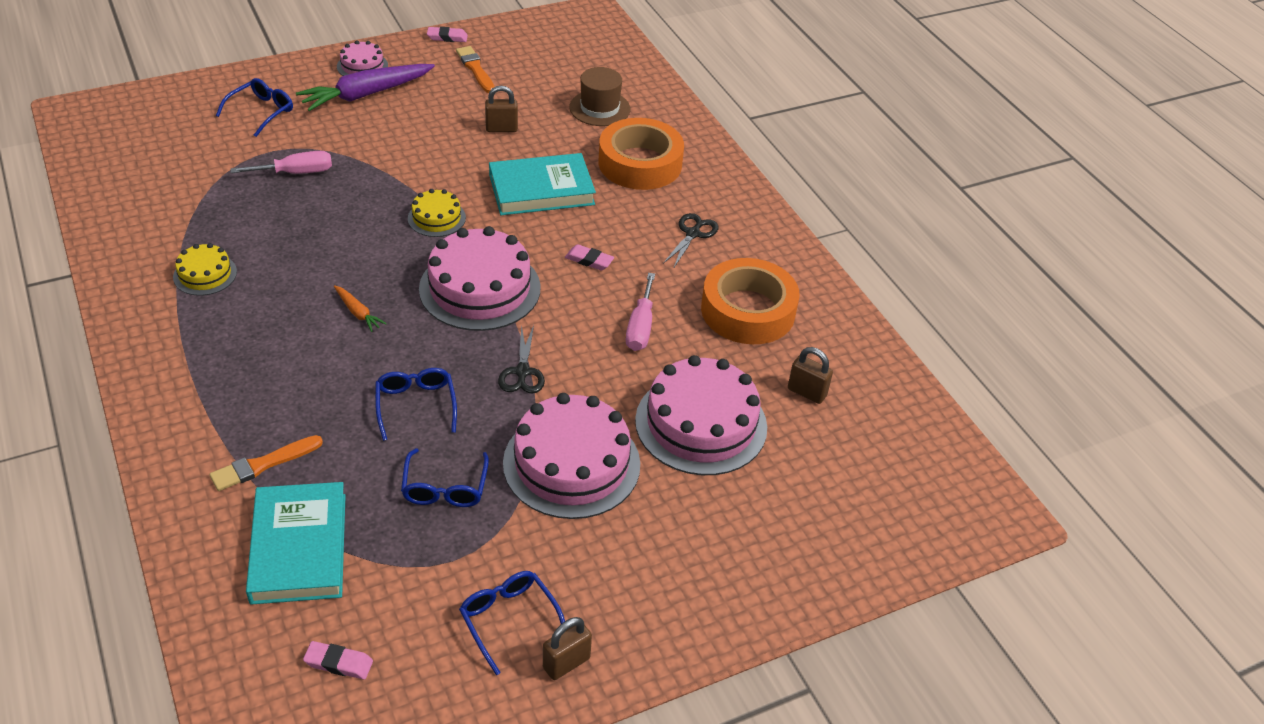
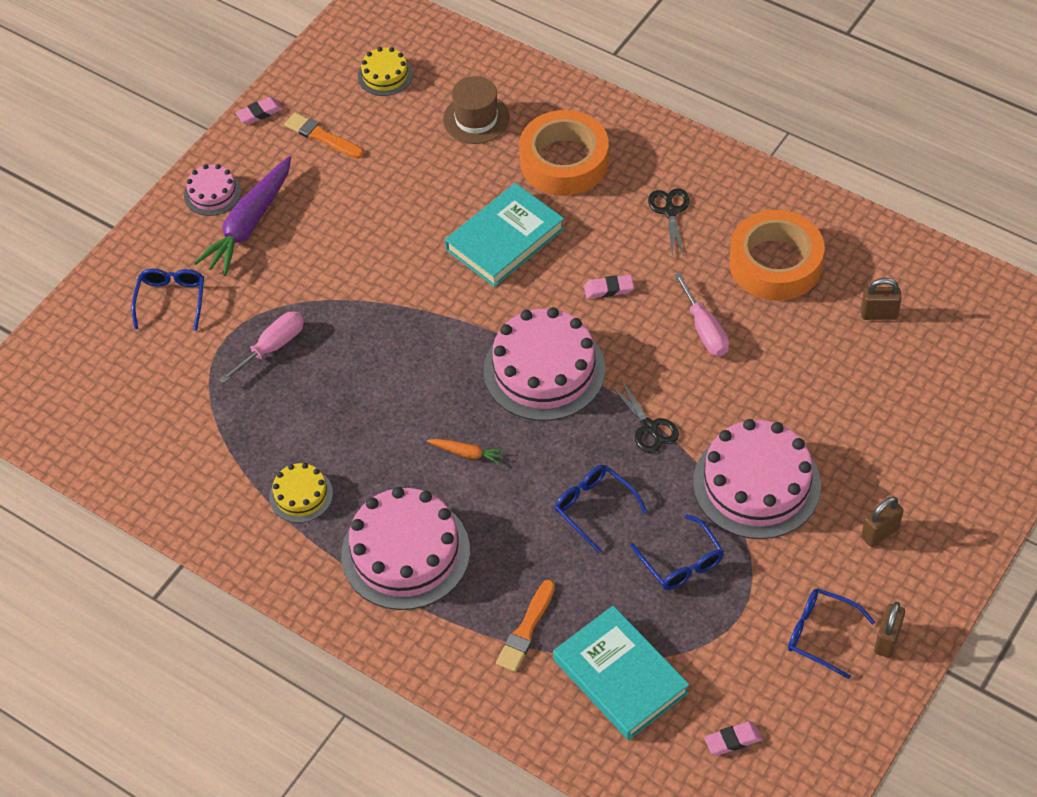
camera: 25 degrees left, 10 degrees up
(436, 218) = (442, 321): yellow cake -> yellow cake (385, 75)
(501, 129) = (409, 192): brown padlock -> brown padlock (880, 533)
(701, 423) = (823, 390): pink cake -> pink cake (405, 552)

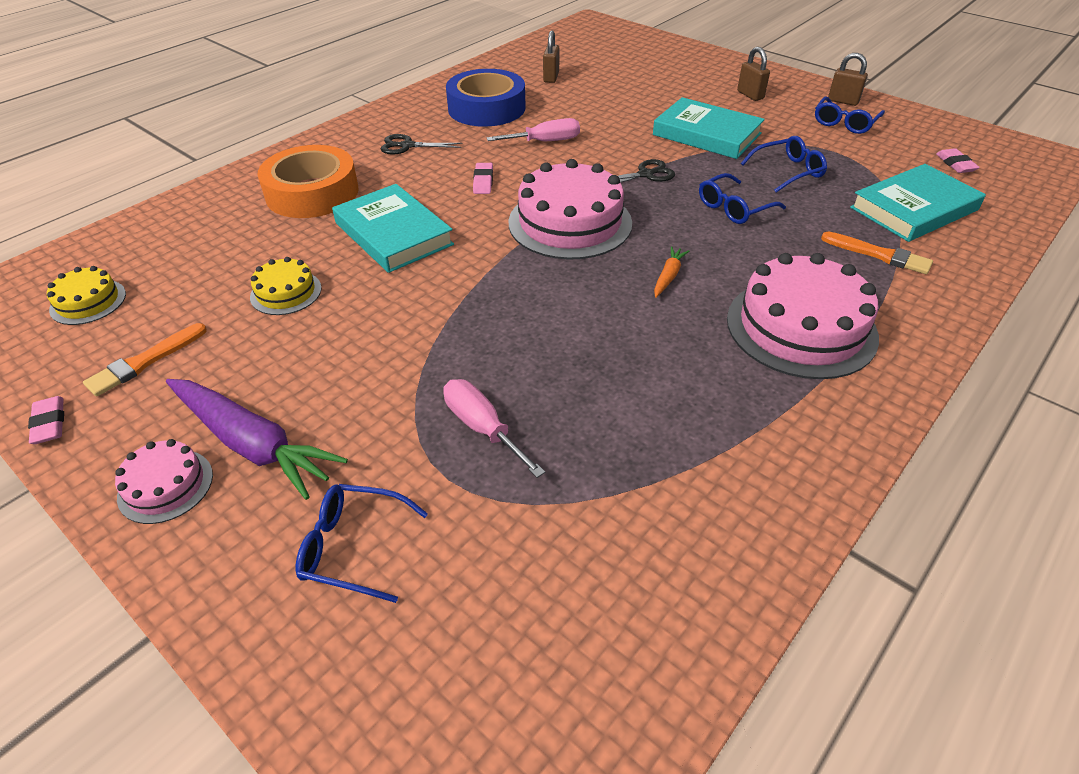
camera: 85 degrees left, 10 degrees down
(301, 495) = (726, 410): yellow cake -> yellow cake (286, 292)
(476, 119) = (213, 240): brown hat -> none
(756, 484) = (706, 134): pink cake -> turquoise book
(775, 263) = (486, 108): orange tape -> blue tape

